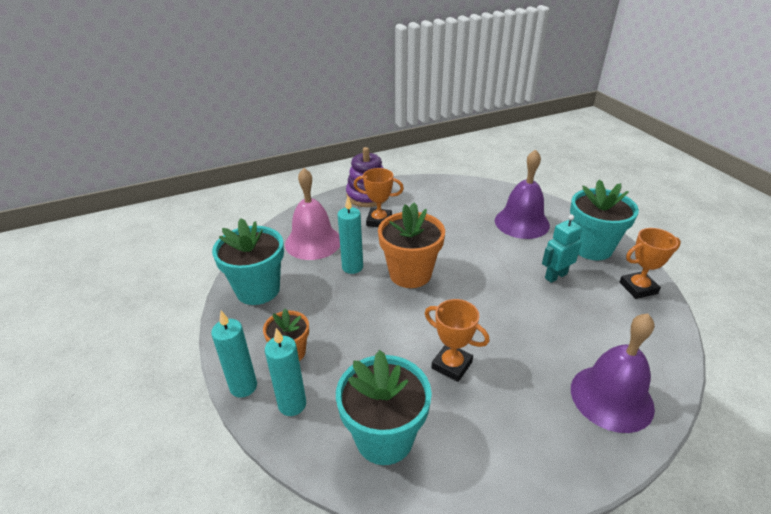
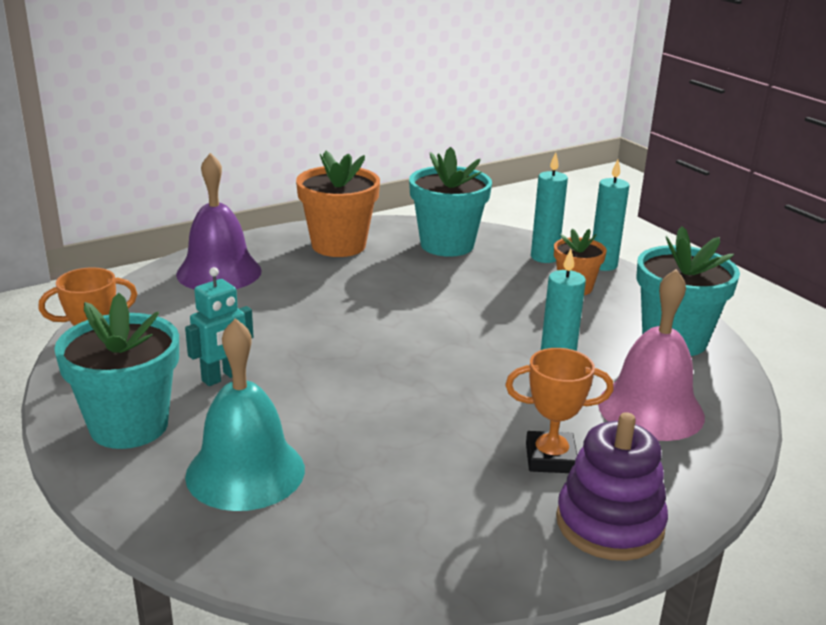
camera: 170 degrees right, 10 degrees down
(410, 274) = (459, 369): orange flower pot -> orange flower pot (338, 245)
(452, 365) = (387, 286): orange trophy -> none
(522, 222) = (245, 472): purple bell -> turquoise bell

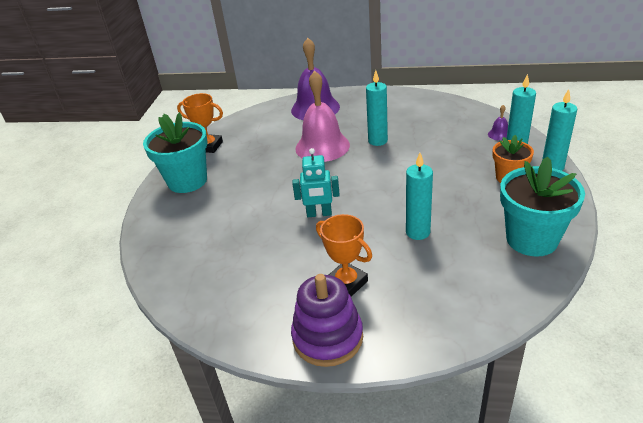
camera: 45 degrees right, 10 degrees up
(222, 377) = (249, 170): turquoise robot -> turquoise robot (319, 214)
(245, 472) = (203, 224): turquoise bell -> none
(338, 245) = (395, 107): orange flower pot -> none
(369, 290) = (377, 141): none -> turquoise candle
(447, 245) = (460, 123): turquoise flower pot -> none
(507, 246) = (499, 134): none -> purple bell
(650, 409) = (447, 280): pink bell -> pink bell (322, 146)

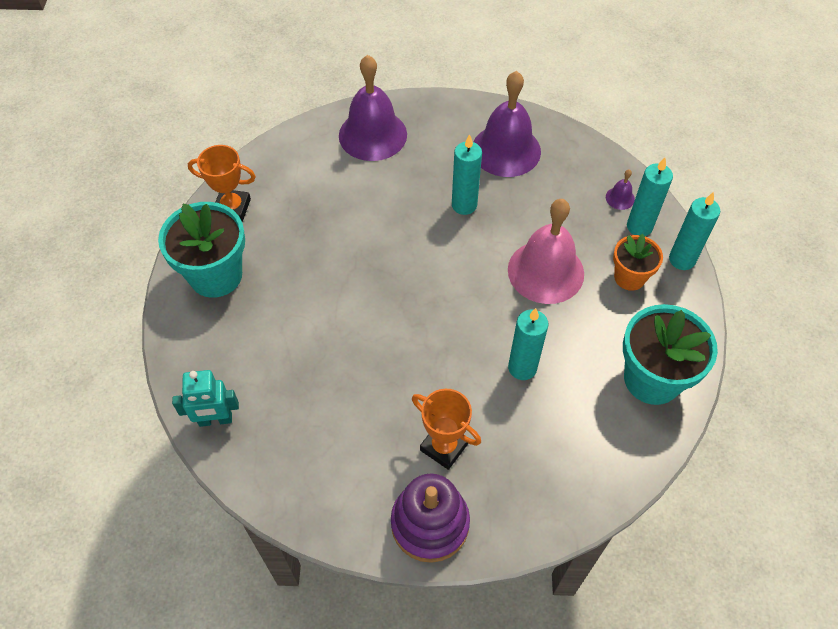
camera: 10 degrees left, 20 degrees up
(319, 214) = (400, 337): turquoise robot -> turquoise robot (215, 420)
(322, 146) = (391, 213): pink bell -> pink bell (545, 271)
(411, 113) = (506, 150): none -> purple bell

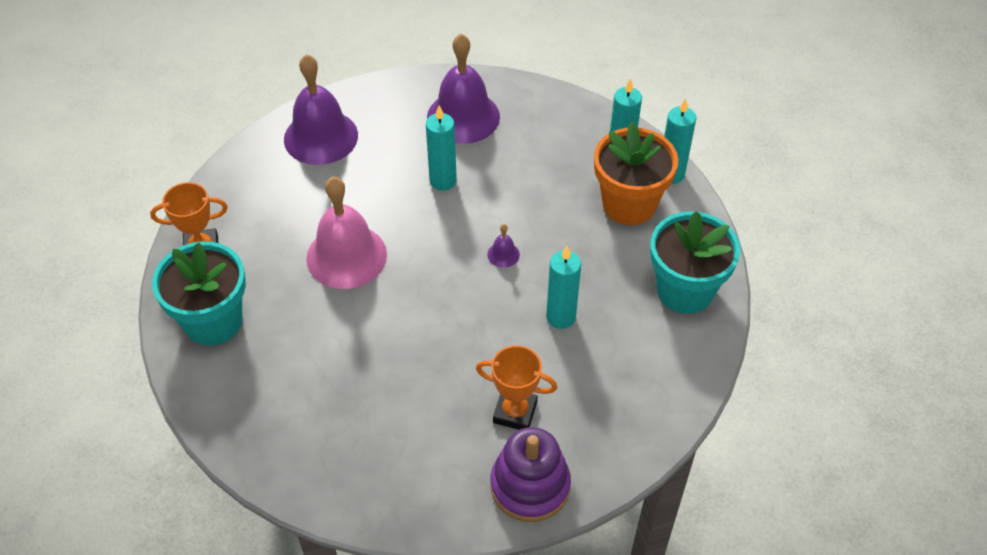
camera: 20 degrees left, 5 degrees down
(215, 420) = (274, 460): turquoise robot -> none
(545, 271) = (548, 221): pink bell -> pink bell (346, 256)
(620, 198) = (591, 133): purple bell -> purple bell (503, 254)
(629, 277) = (629, 204): orange flower pot -> orange flower pot, size x1.70

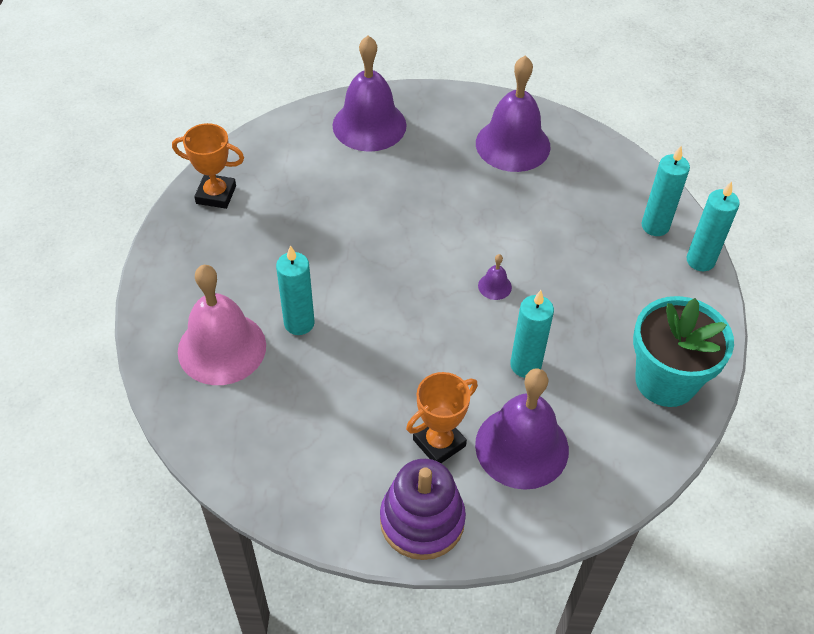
camera: 20 degrees right, 0 degrees up
(213, 321) = (196, 262): turquoise flower pot -> none
(346, 256) = (344, 241): pink bell -> pink bell (222, 348)
(443, 181) = (466, 199): turquoise candle -> turquoise candle (299, 323)
(515, 412) = (439, 443): orange trophy -> orange trophy turned 75 degrees counterclockwise
(588, 390) = (522, 447): none -> purple bell
(629, 204) = (643, 277): orange flower pot -> none

